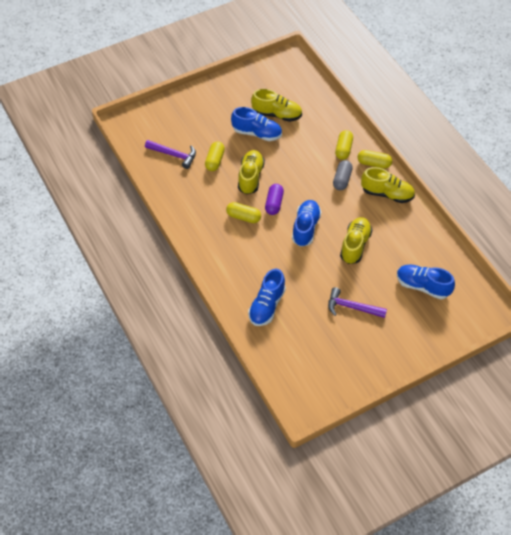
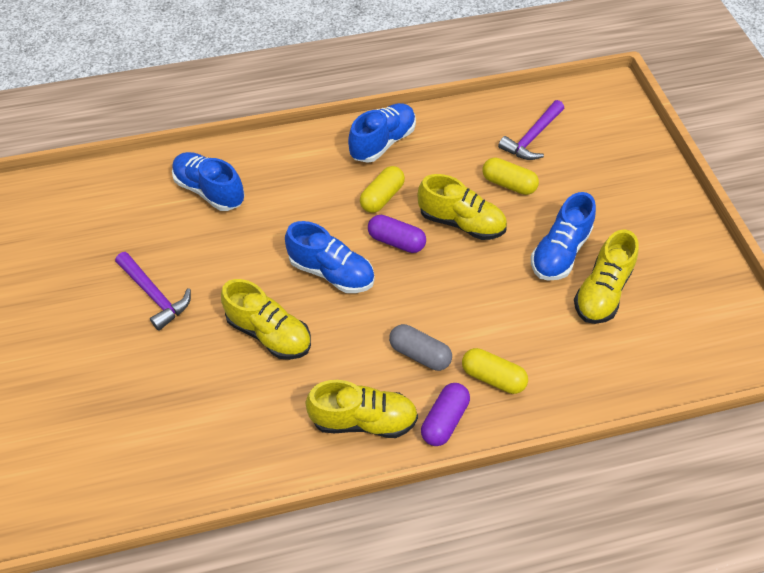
camera: 105 degrees right, 0 degrees up
(352, 307) = (154, 295): purple hammer -> purple hammer turned 105 degrees clockwise
(374, 164) = (444, 420): yellow capsule -> purple capsule
(387, 194) = (364, 420): yellow shoe -> yellow shoe turned 120 degrees counterclockwise
(422, 286) = (142, 412): blue shoe -> blue shoe (383, 142)

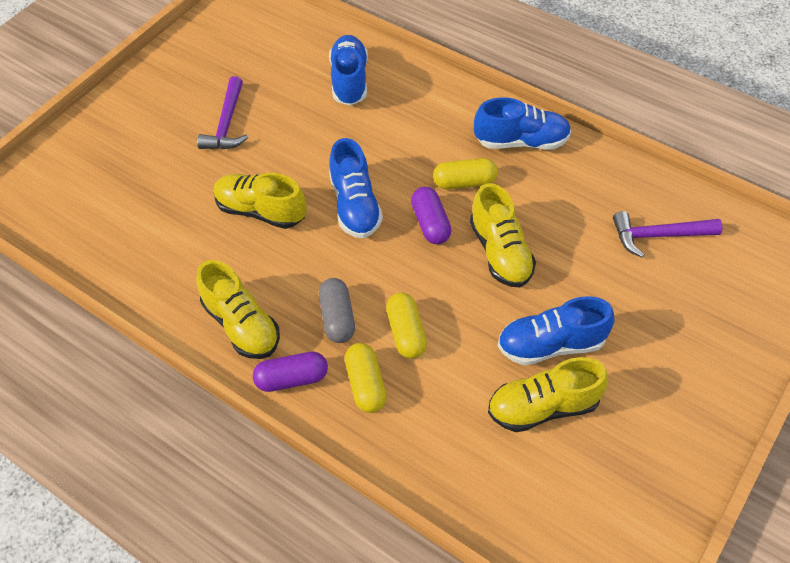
camera: 50 degrees right, 0 degrees up
(269, 333) = (261, 211): yellow shoe -> yellow shoe turned 120 degrees clockwise
(508, 184) = (582, 255): yellow capsule -> yellow capsule (406, 333)

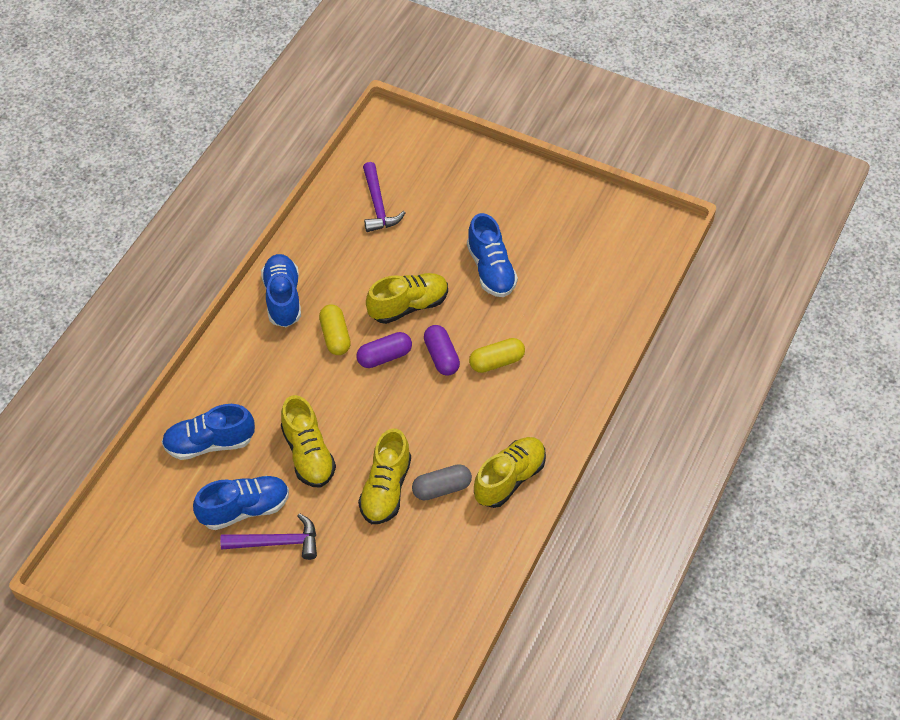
camera: 100 degrees left, 0 degrees up
(292, 378) = (552, 433): purple capsule -> purple capsule (441, 357)
(337, 318) = (490, 410): grey capsule -> grey capsule (441, 488)
(355, 206) = (371, 415): blue shoe -> blue shoe (245, 509)
(366, 384) = (547, 383): yellow capsule -> none
(543, 407) = (544, 272): yellow shoe -> yellow shoe (308, 454)

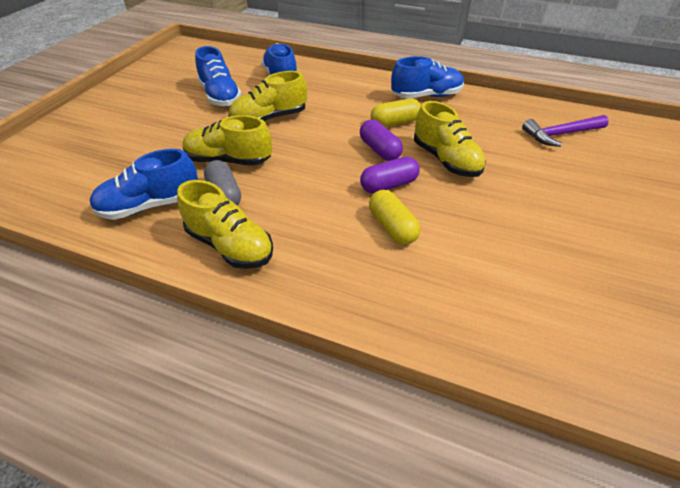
camera: 85 degrees right, 10 degrees down
(277, 542) = (186, 111): purple hammer -> none
(491, 269) = (524, 215): blue shoe -> blue shoe (150, 205)

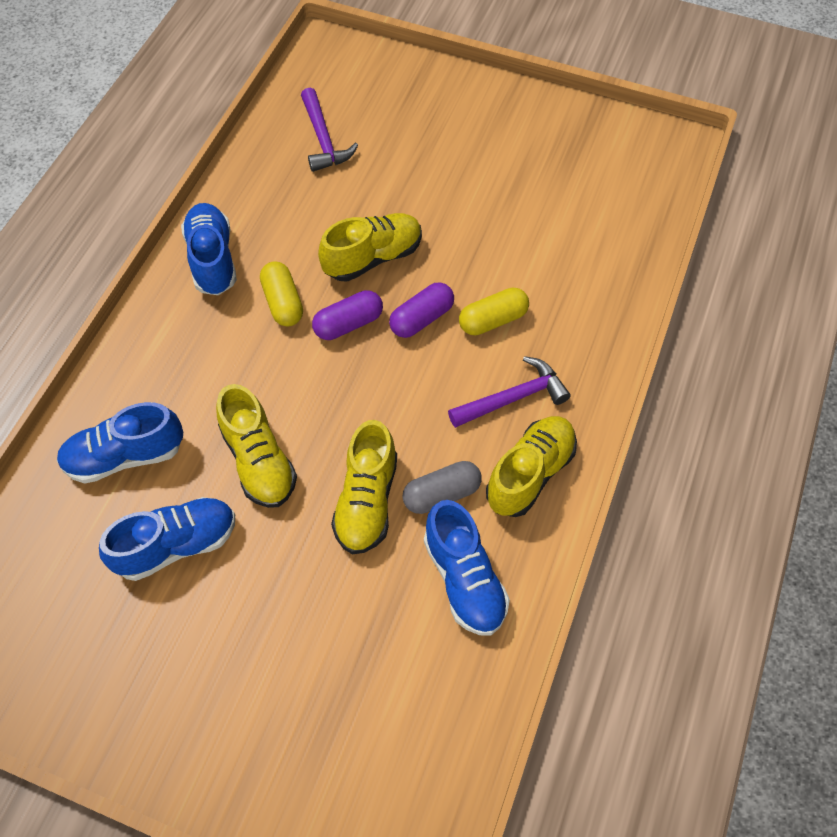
camera: 90 degrees left, 15 degrees up
(308, 237) = (513, 398): none -> purple hammer
(389, 185) = (421, 319): purple capsule -> purple capsule turned 75 degrees clockwise

